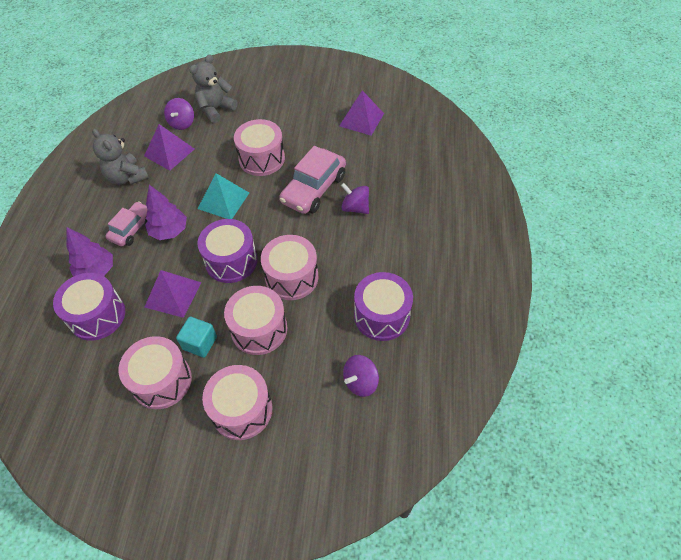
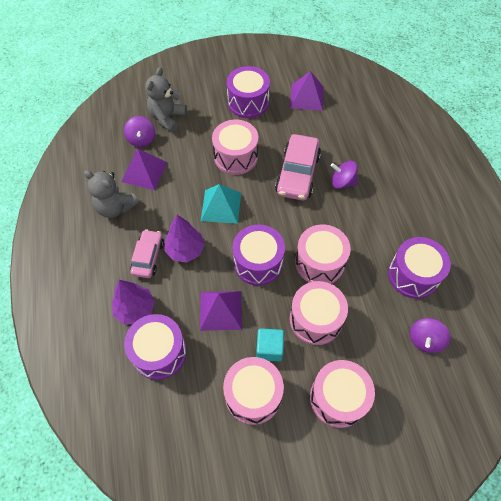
camera: 20 degrees left, 5 degrees up
(300, 112) = (248, 102): none -> purple drum

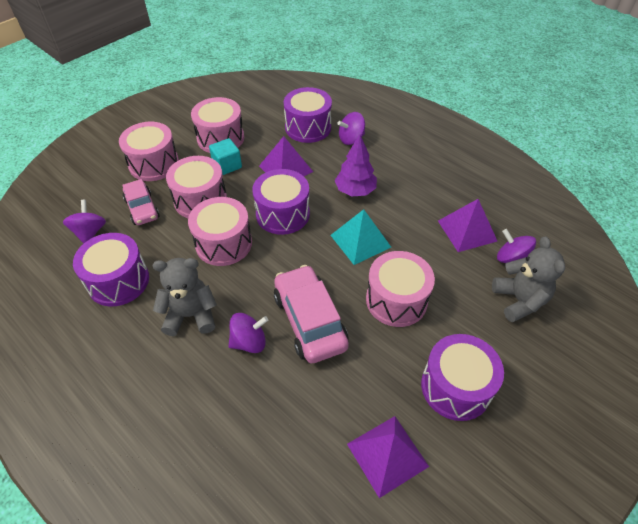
camera: 145 degrees right, 10 degrees down
(115, 207) = (451, 189): grey teddy bear -> grey teddy bear (191, 315)
(135, 309) = (351, 139): purple tree -> purple spinning top
(148, 257) = (379, 171): pink car -> pink car (142, 209)

